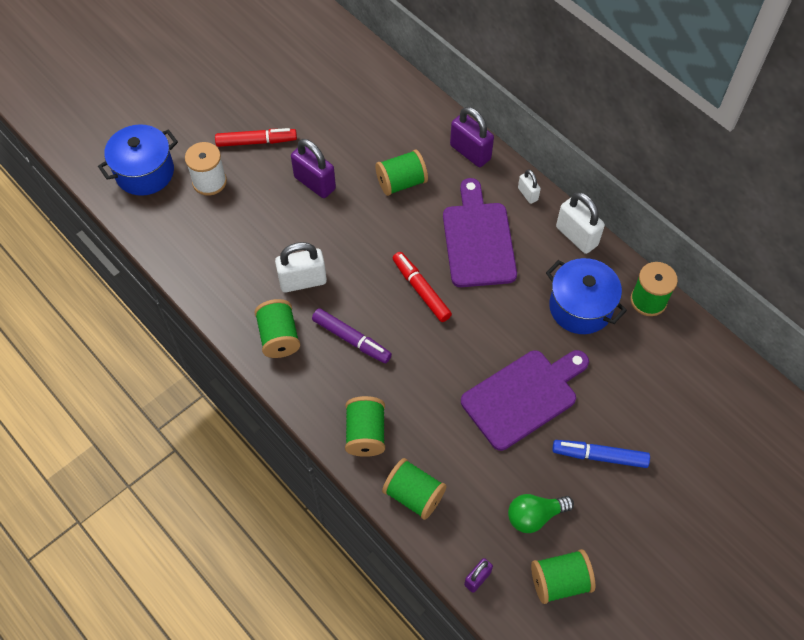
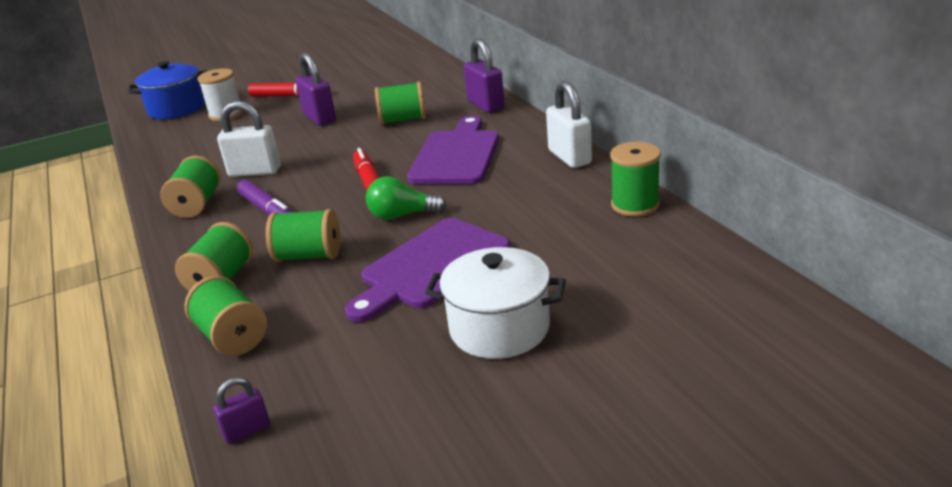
camera: 20 degrees right, 30 degrees down
(523, 396) = (430, 267): purple cutting board -> purple cutting board turned 150 degrees clockwise
(527, 194) = (530, 130): white padlock -> none
(535, 516) = (372, 376): green light bulb -> green light bulb (402, 215)
(560, 581) = (362, 452): green spool -> green spool (309, 256)
(580, 307) = (545, 205): blue pot -> none
(600, 456) = (499, 328): blue marker -> white pot

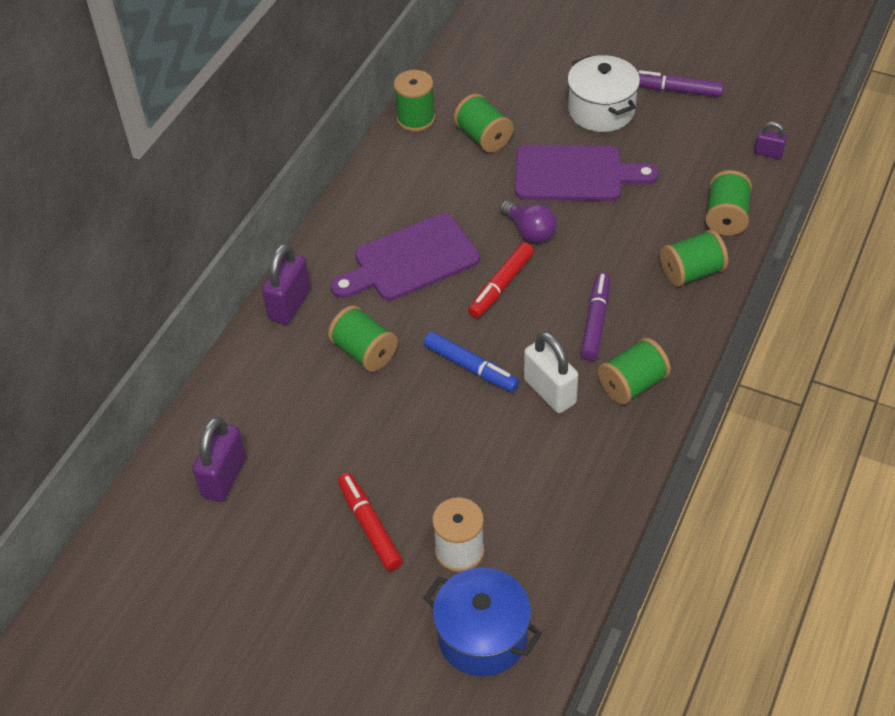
camera: 130 degrees left, 20 degrees up
(309, 256) = (622, 246): green spool -> green spool (483, 137)
(319, 118) = (406, 435): purple padlock -> purple padlock (224, 477)
(325, 150) = (470, 367): none -> blue marker
(402, 215) = (529, 231): green light bulb -> purple light bulb
(455, 414) = (676, 90): none -> purple marker
(569, 157) = (365, 186): white padlock -> none

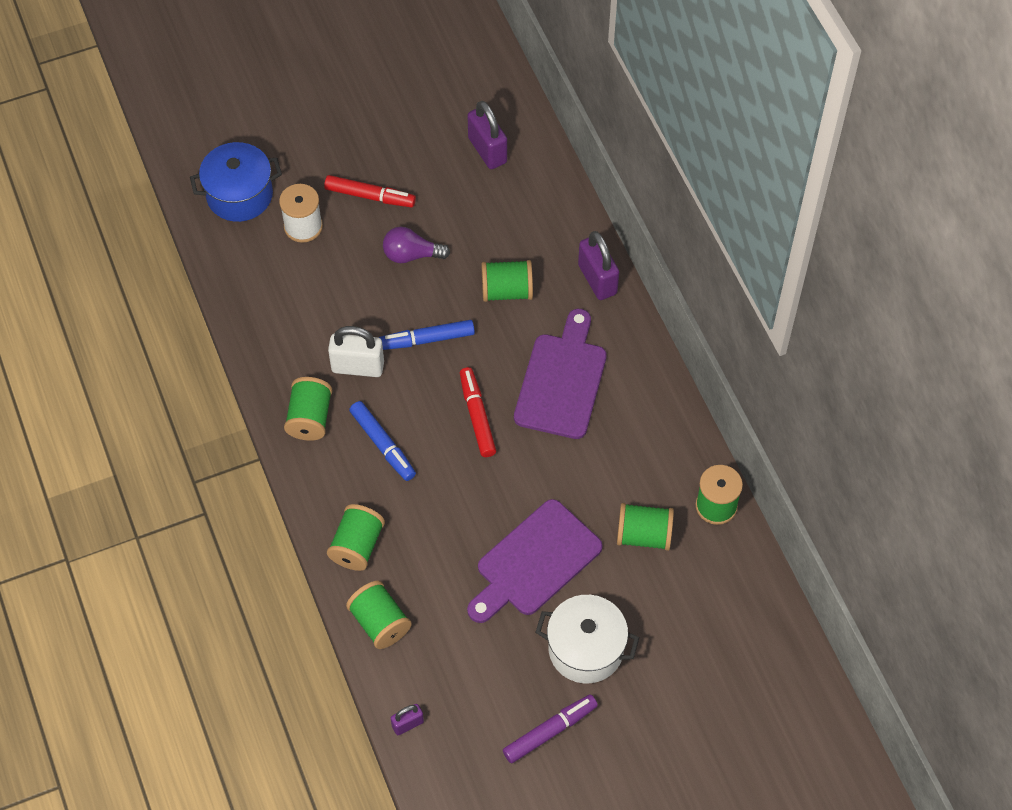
camera: 130 degrees right, 10 degrees up
(529, 231) = (509, 479): purple light bulb -> purple light bulb (411, 255)
(595, 321) = (383, 444): purple marker -> blue marker

